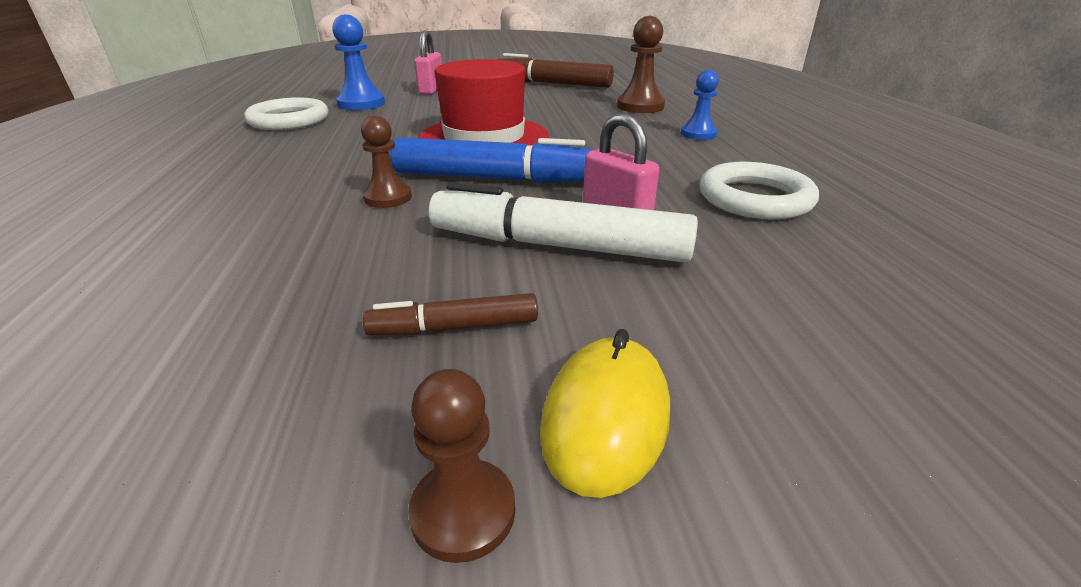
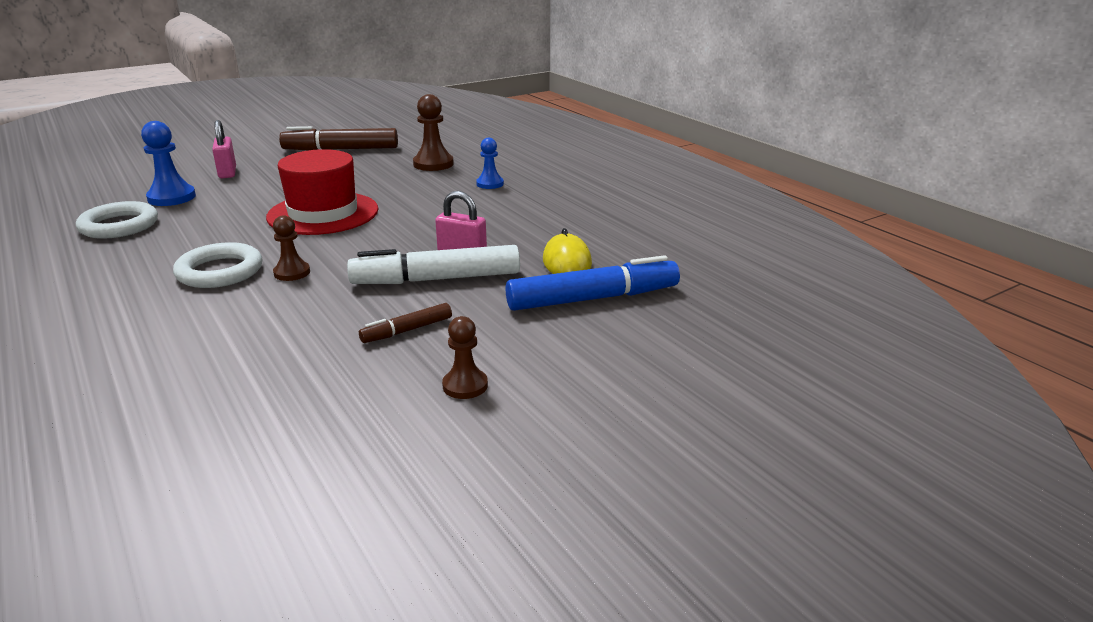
camera: 25 degrees left, 5 degrees down
(494, 179) = (360, 245): blue marker -> blue marker (593, 299)
(605, 417) = (506, 345): yellow mouse -> yellow mouse (566, 262)
(755, 198) = (543, 227): white ring -> white ring (220, 271)

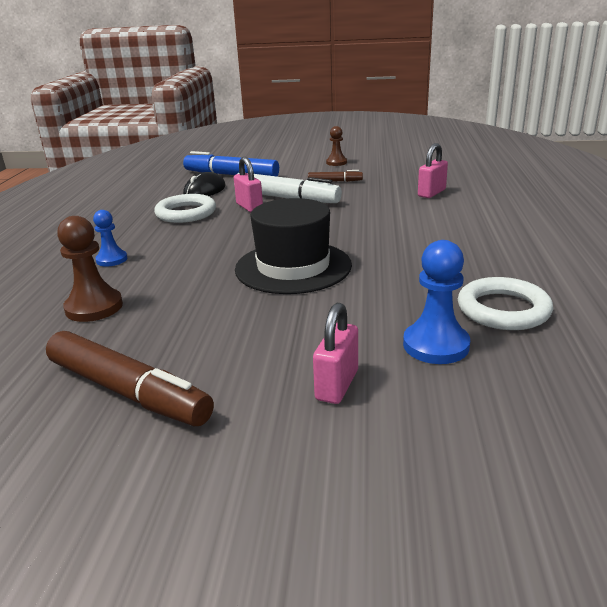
camera: 140 degrees left, 0 degrees up
(220, 271) = (416, 233): white ring -> white ring (186, 213)
(223, 346) = (431, 193): none -> pink padlock
(292, 273) = (366, 221): brown pawn -> none
(323, 213) = (293, 267): red hat -> black hat
(566, 262) = (205, 191): yellow mouse -> black mouse

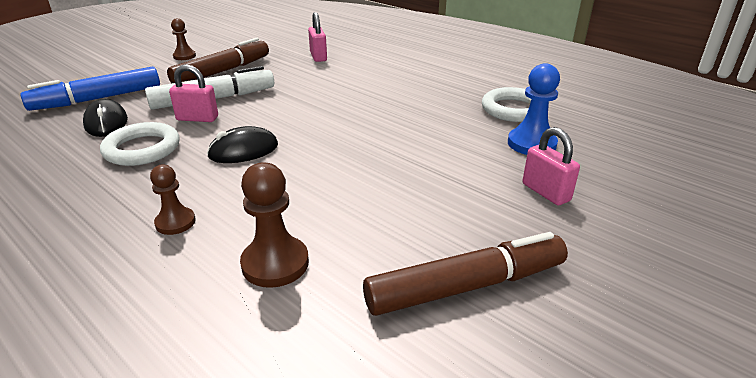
camera: 55 degrees left, 5 degrees up
(112, 260) = (175, 222): blue pawn -> brown pawn
(225, 238) = (243, 151): none -> black mouse
(293, 267) = (353, 144): black hat -> none
(335, 181) = (222, 71): brown marker -> brown marker, size x1.97

